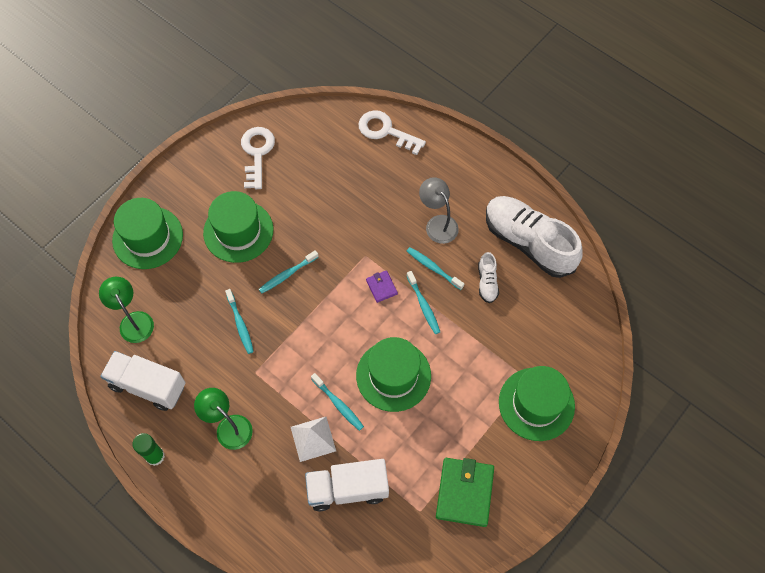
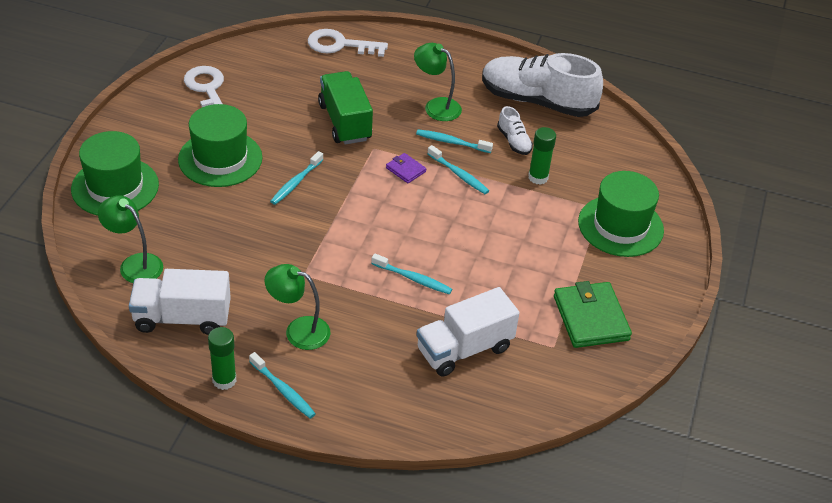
camera: 25 degrees left, 20 degrees down
(240, 324) = (264, 237): turquoise toothbrush -> turquoise toothbrush (283, 390)
(313, 438) = (401, 315): white pyramid -> none
(353, 220) = (345, 122): none -> green truck
(393, 375) = (459, 239): green hat -> none
(438, 223) = (436, 106): grey lamp -> green lamp
(489, 329) = (538, 177): none -> green glue stick

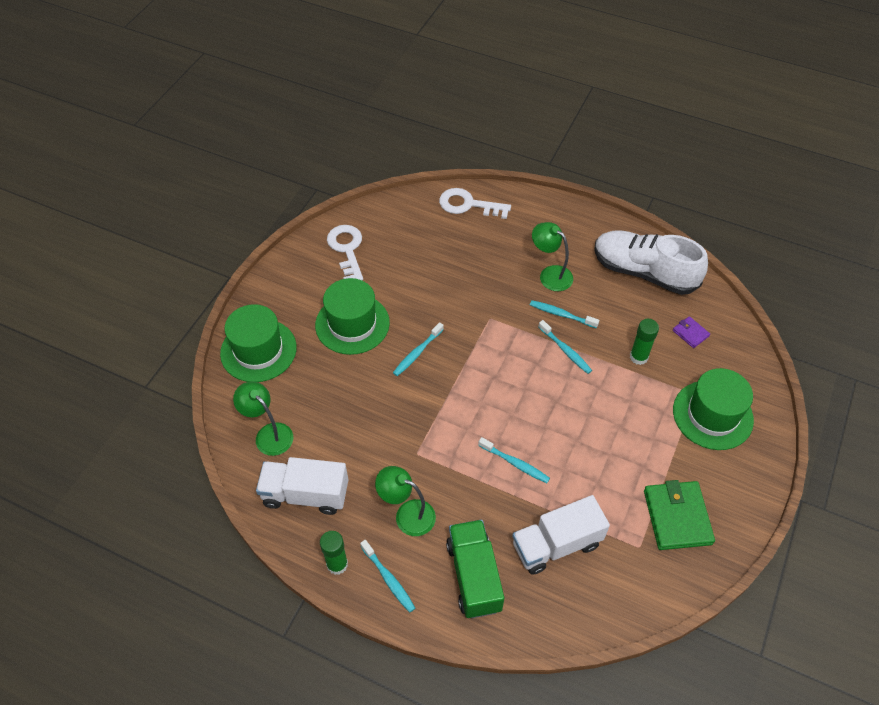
camera: 10 degrees right, 10 degrees up
(345, 122) = (466, 288): green truck -> green truck (474, 576)
(405, 170) = (517, 343): purple wallet -> purple wallet (690, 333)
(514, 141) = (619, 316): white shoe -> none

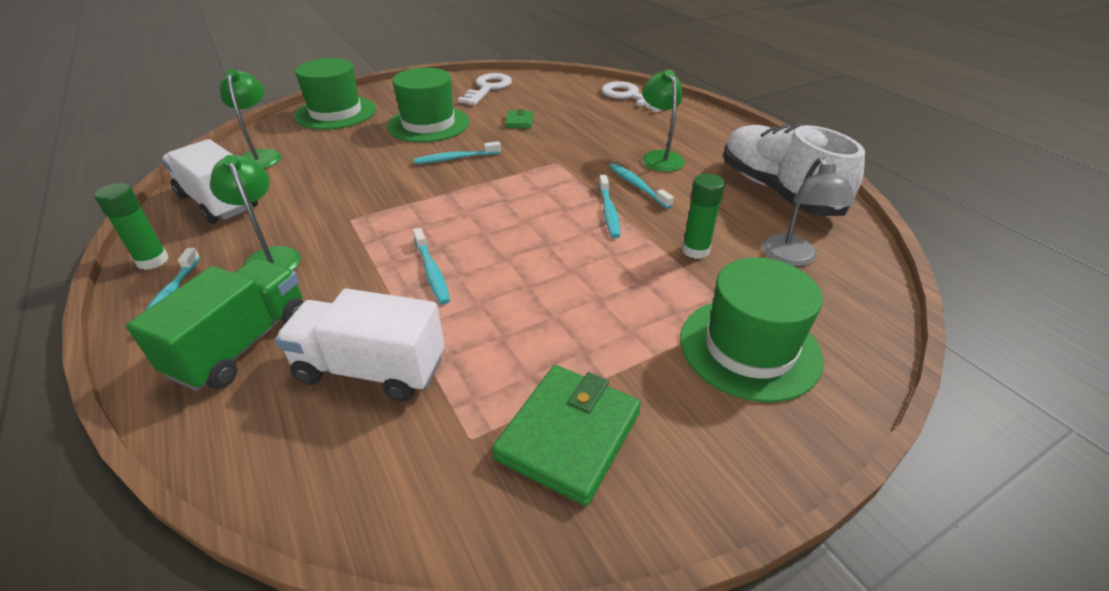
camera: 35 degrees right, 15 degrees down
(418, 283) = (519, 122): none -> green wallet
(690, 333) = (793, 258): purple wallet -> grey lamp

